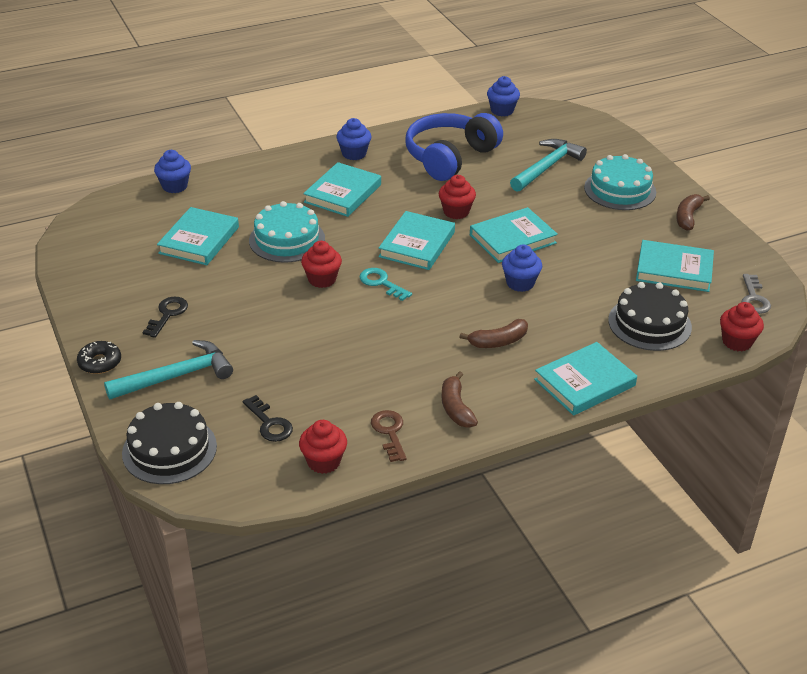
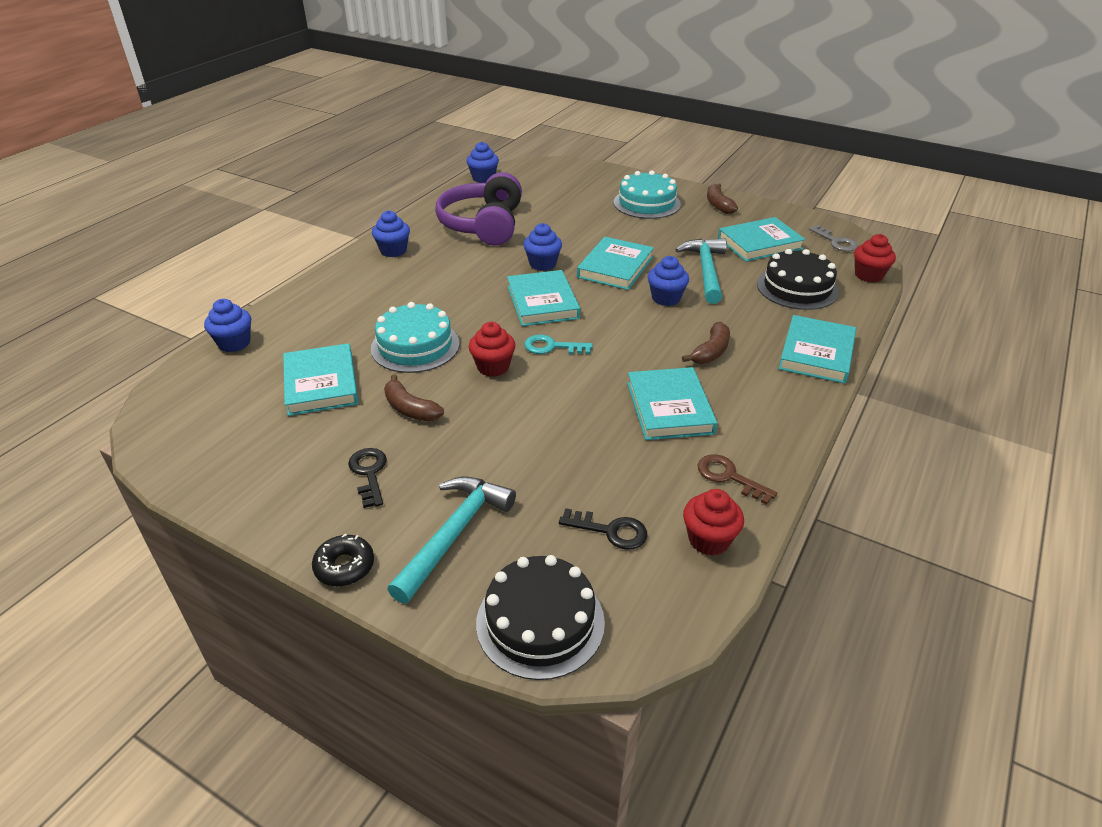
camera: 35 degrees left, 0 degrees up
(343, 193) = (422, 286): turquoise book -> turquoise book (669, 408)
(450, 157) = (484, 225): blue headphones -> purple headphones
(456, 212) = (542, 264): red cupcake -> blue cupcake
(456, 408) = (753, 424): brown banana -> brown banana (410, 409)
(547, 167) = (571, 206): turquoise hammer -> turquoise hammer (706, 270)

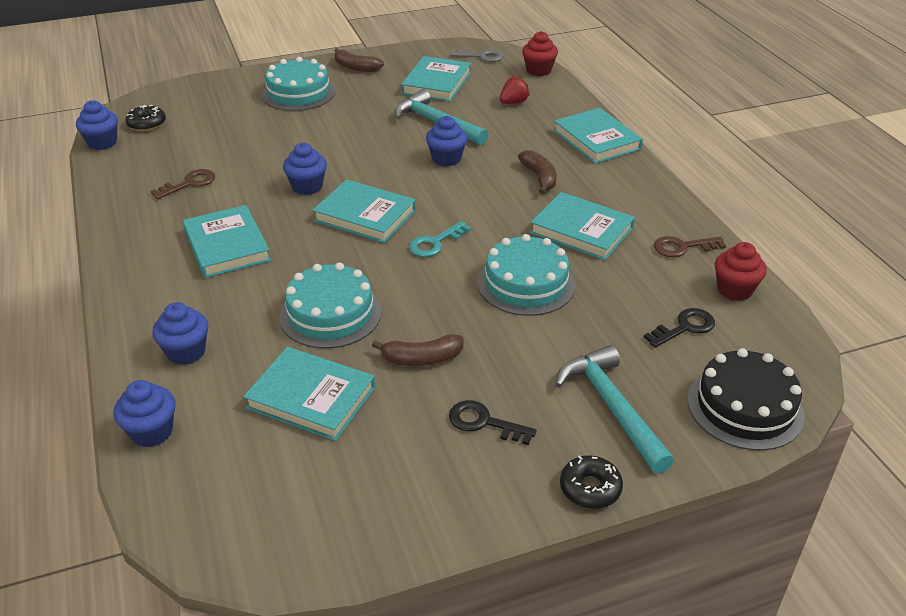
camera: 50 degrees left, 0 degrees up
(393, 251) = (144, 254): blue cupcake -> blue cupcake (186, 352)
(484, 225) = (189, 183): purple headphones -> brown key
(493, 367) = (422, 286): red cupcake -> none
(524, 179) = (147, 124): none -> black donut
(558, 413) = (526, 284): none -> turquoise cake
(615, 267) = (369, 157): turquoise book -> turquoise book (227, 246)
(797, 288) = (513, 102): black cake -> red strawberry

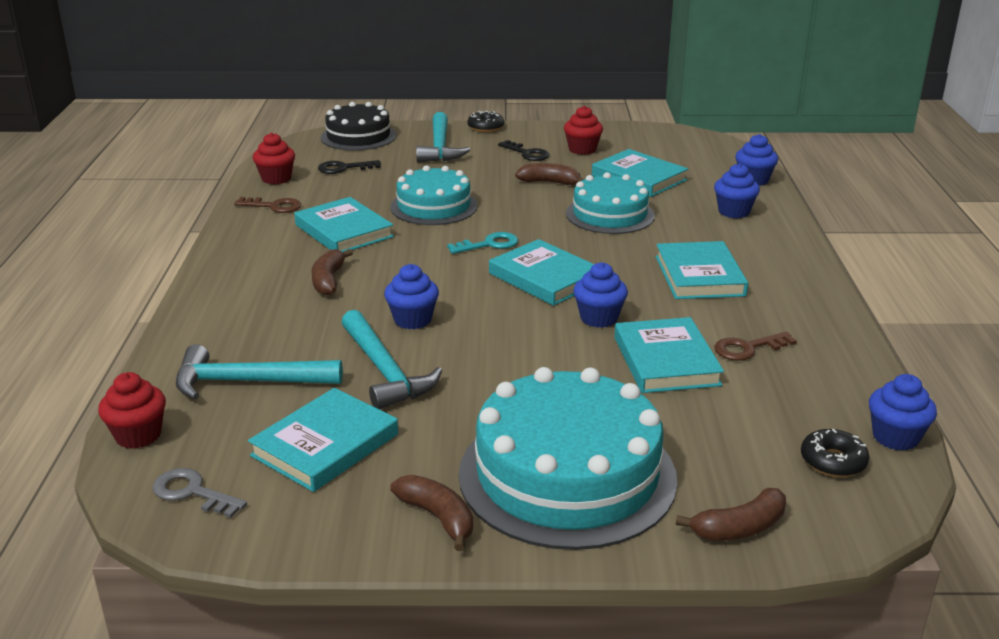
camera: 160 degrees left, 10 degrees down
(205, 88) = (739, 528): none -> brown banana
(298, 93) = (567, 475): turquoise cake -> turquoise cake, size x1.63
(410, 455) = (582, 149): none -> red cupcake
(513, 102) = (247, 382): red strawberry -> turquoise hammer
(596, 140) = (212, 308): turquoise book -> turquoise book (666, 361)

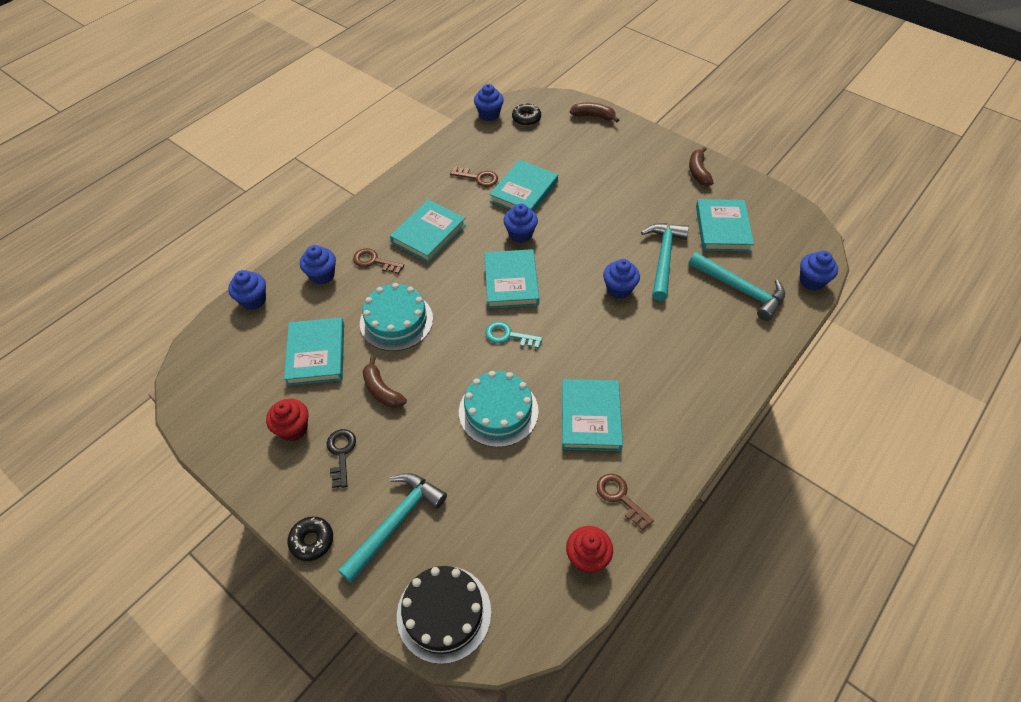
camera: 140 degrees left, 25 degrees up
(138, 435) = (812, 281): red cupcake -> blue cupcake
(192, 492) = (795, 233): grey key -> none
(325, 445) = (722, 228): turquoise book -> turquoise book turned 75 degrees counterclockwise
(329, 280) = (642, 358): brown banana -> none
(344, 168) = (513, 537): black key -> none
(567, 475) = (632, 163): turquoise cake -> none
(708, 237) = (374, 261): none -> brown key

